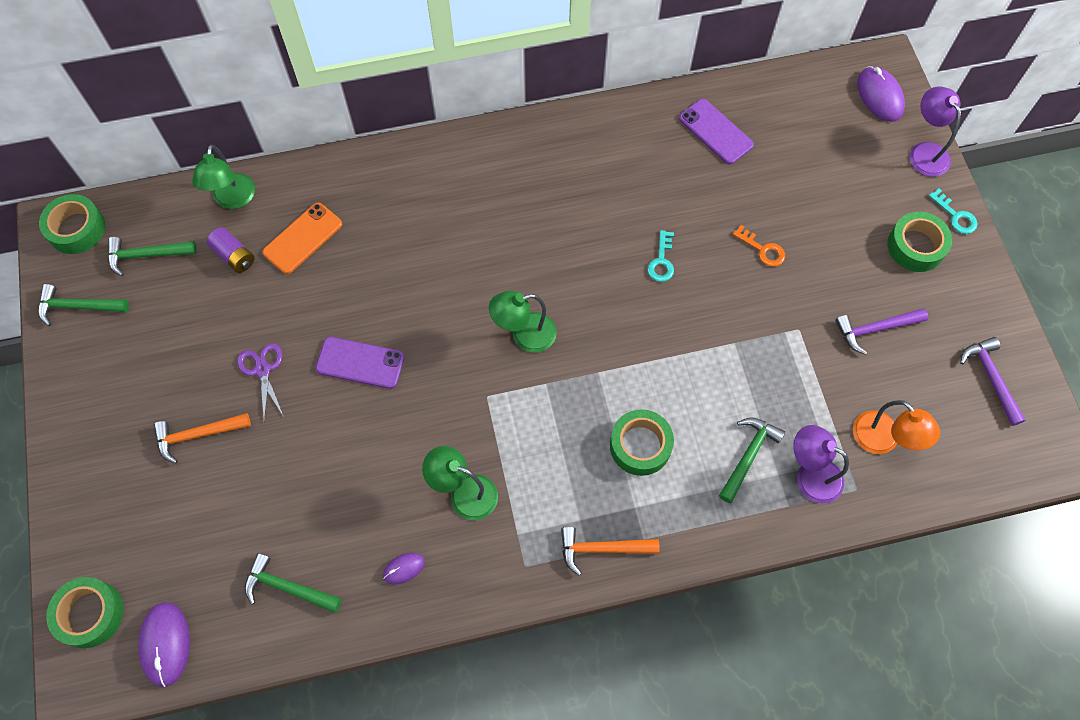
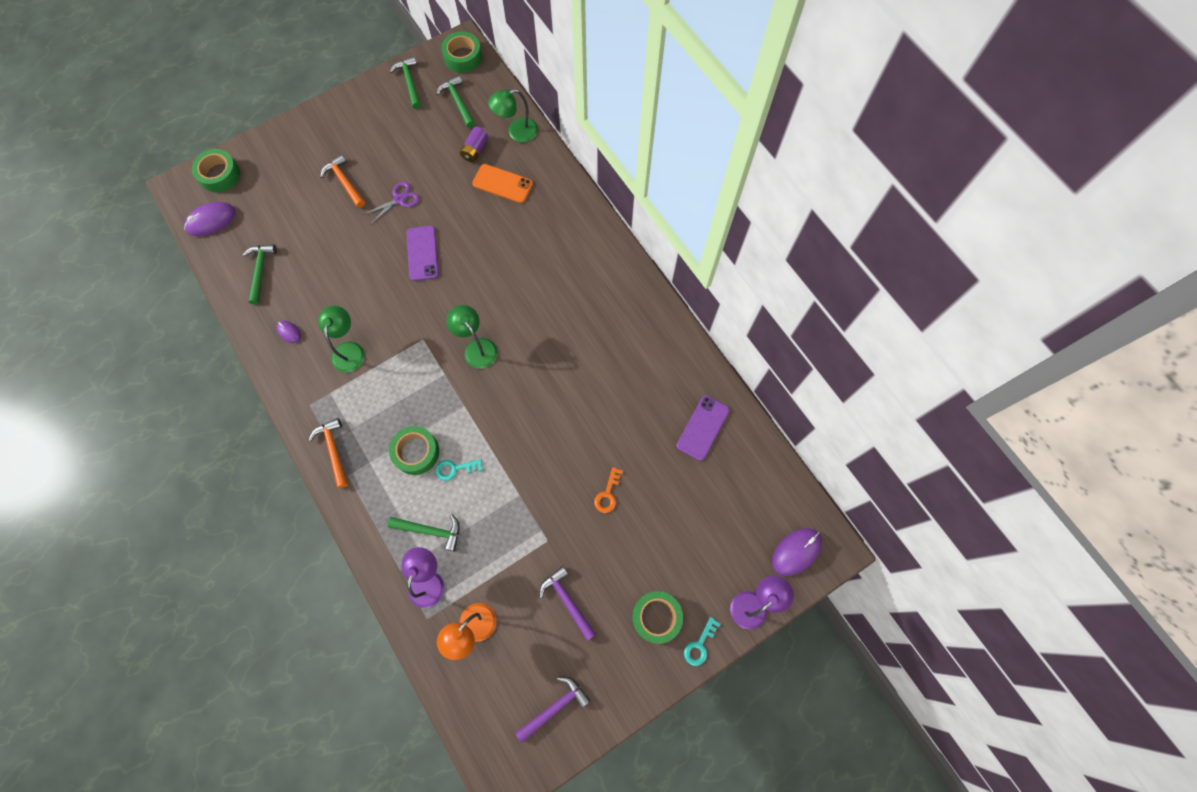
camera: 70 degrees right, 5 degrees up
(661, 261) = (570, 422): turquoise key -> turquoise key (455, 469)

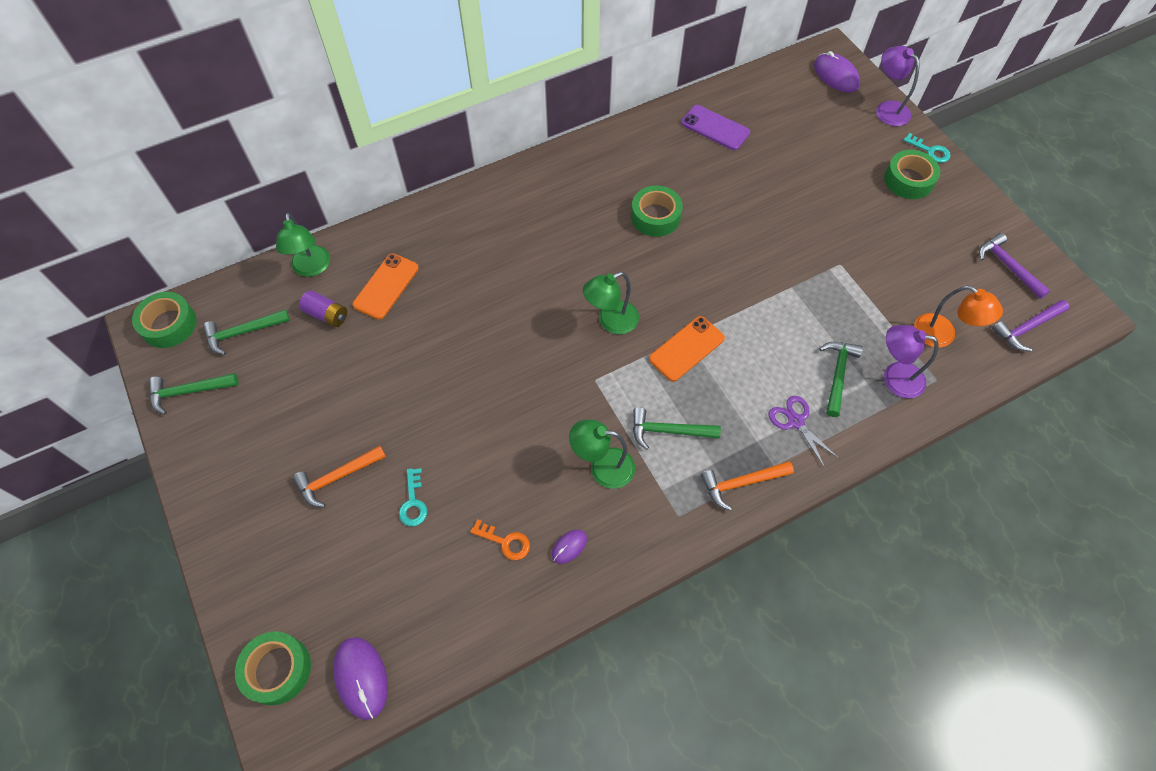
camera: 85 degrees left, 10 degrees down
(260, 271) = (465, 593): green hammer -> green hammer (668, 431)
(400, 199) = (382, 405): purple scissors -> purple scissors (795, 421)
(416, 452) = (743, 388): green tape -> green tape (655, 216)
(422, 253) = (471, 378): purple phone -> none
(453, 407) = (686, 349): none -> orange phone
(455, 469) = (763, 348): turquoise key -> turquoise key (413, 502)
(567, 601) = (901, 250): purple hammer -> purple hammer (1027, 328)
(608, 494) = (787, 209): orange key -> orange key (505, 542)

